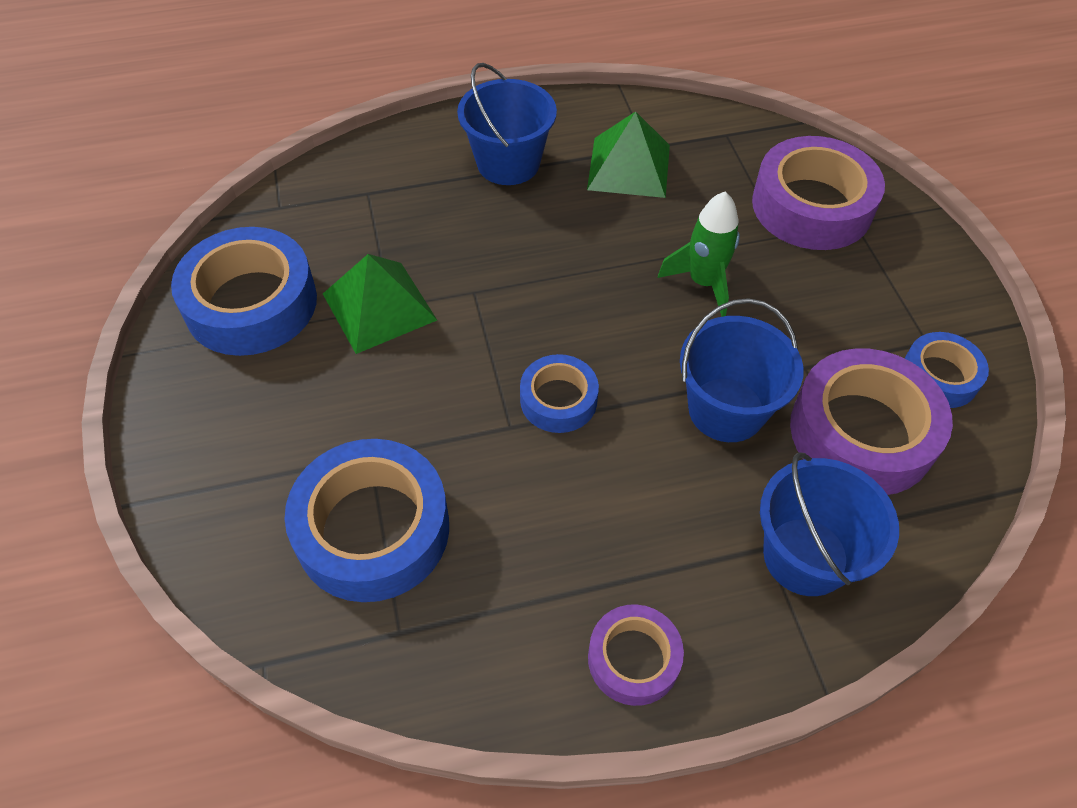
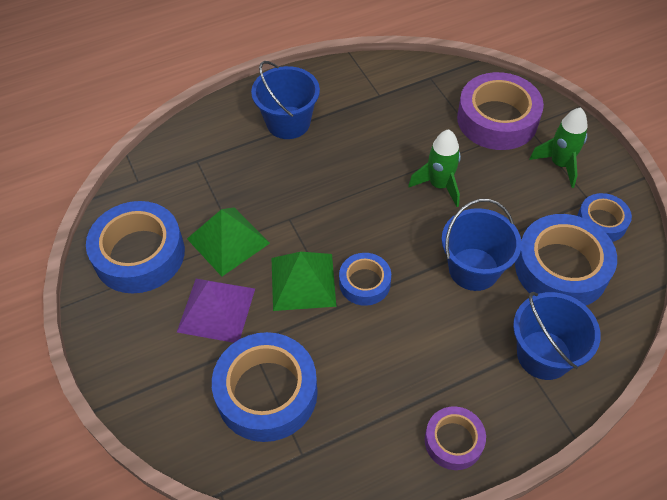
camera: 10 degrees left, 0 degrees up
(335, 398) = (216, 310): none -> purple pyramid
(629, 167) = (371, 112): green pyramid -> green pyramid (303, 281)
(861, 432) = (561, 268): purple tape -> blue tape
(892, 283) = (559, 164): none -> green rocket

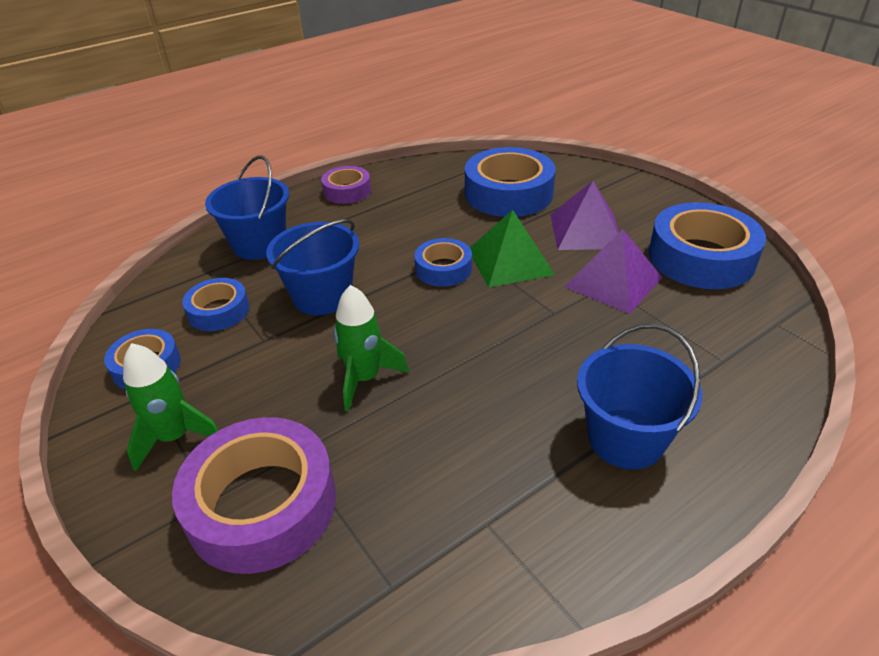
camera: 170 degrees right, 15 degrees down
(228, 240) = (613, 282): green pyramid -> purple pyramid
(561, 268) = (219, 311): blue tape -> blue tape, size x0.55

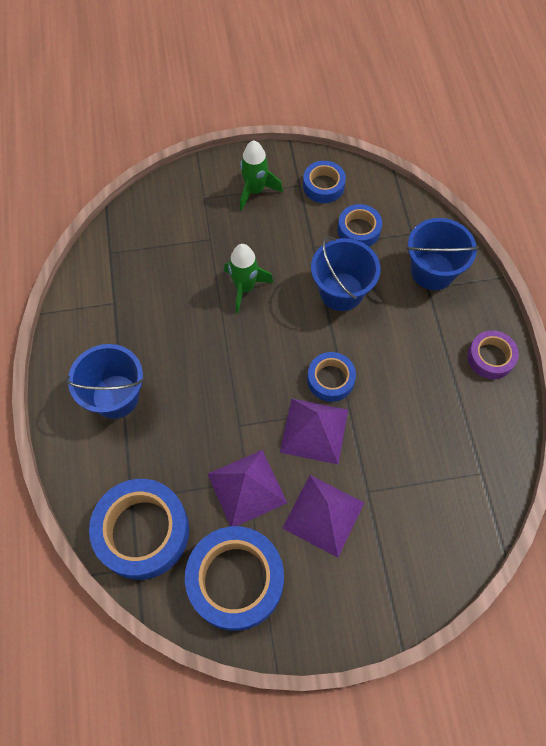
camera: 115 degrees right, 25 degrees up
(262, 504) = (186, 217): purple tape -> none
(508, 193) = (419, 488): blue tape -> blue tape (142, 532)
(510, 261) = (314, 430): green pyramid -> purple pyramid

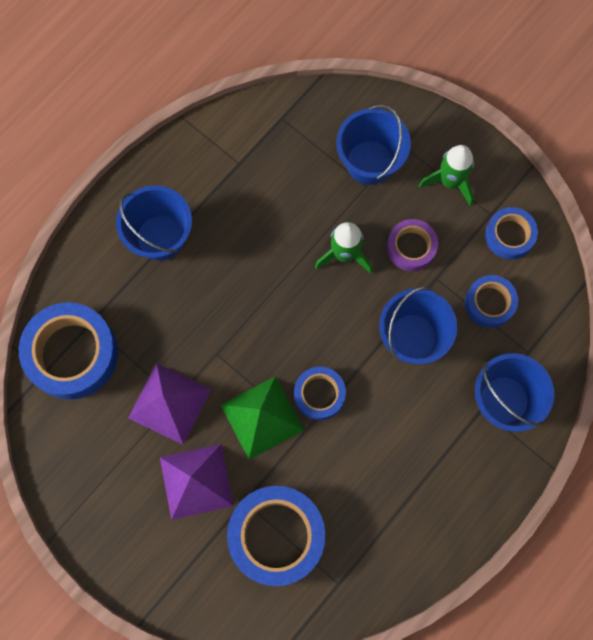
camera: 50 degrees right, 10 degrees up
(195, 225) = (369, 162): none -> blue bucket
(235, 580) = (91, 455): blue tape -> blue tape (276, 536)
(314, 430) = (262, 417): purple pyramid -> green pyramid
(490, 358) = (457, 515): purple tape -> purple tape (411, 247)

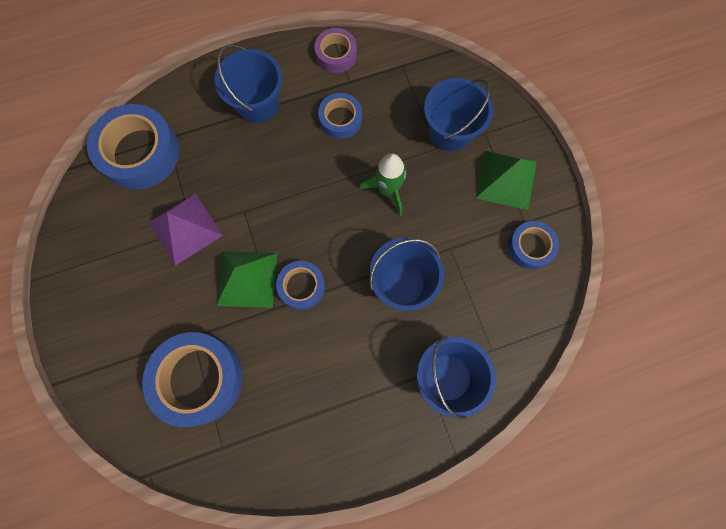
camera: 30 degrees right, 0 degrees up
(196, 481) = (166, 299): purple pyramid -> none
(411, 247) = (444, 213): purple tape -> purple tape (336, 54)
(450, 182) = (506, 179): green rocket -> green pyramid
(489, 303) = (482, 291): blue tape -> blue tape (340, 119)

